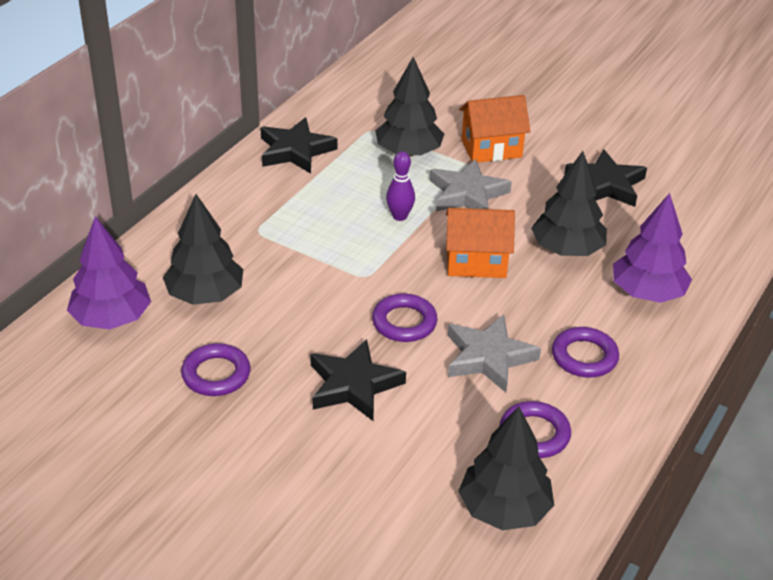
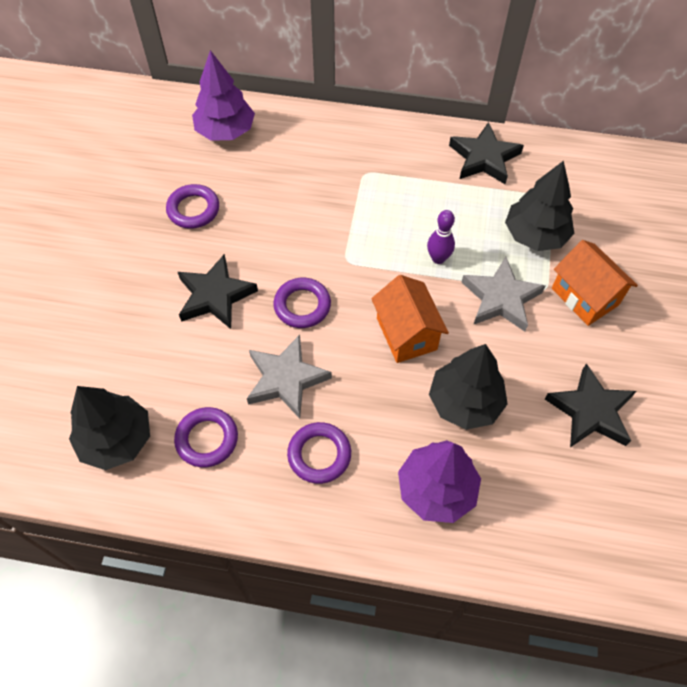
camera: 70 degrees right, 20 degrees up
(205, 295) = (274, 171): black tree -> none

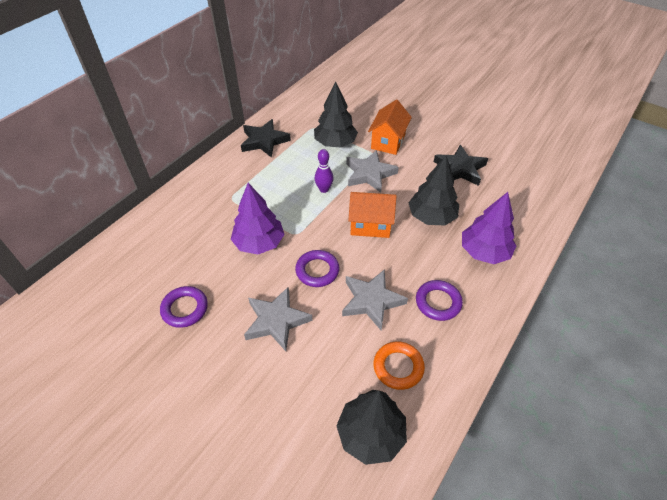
camera: 65 degrees left, 10 degrees down
(207, 439) = (398, 367): purple ring -> orange ring
(215, 296) = (276, 321): black star -> grey star
(225, 131) = (125, 262): purple tree -> purple tree (259, 243)
(584, 297) = (388, 142): orange house -> orange house turned 60 degrees counterclockwise

